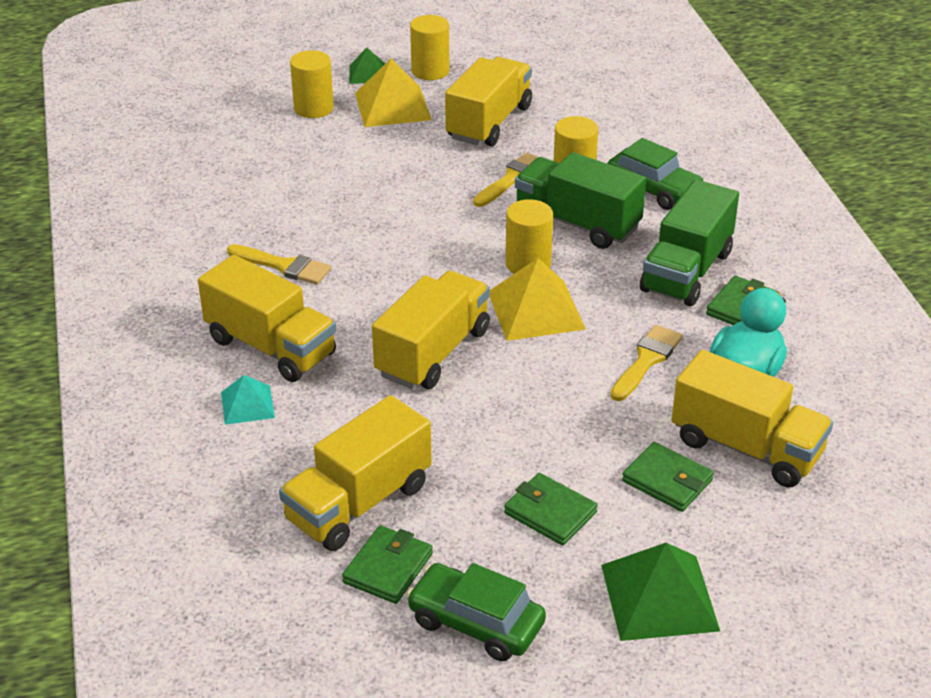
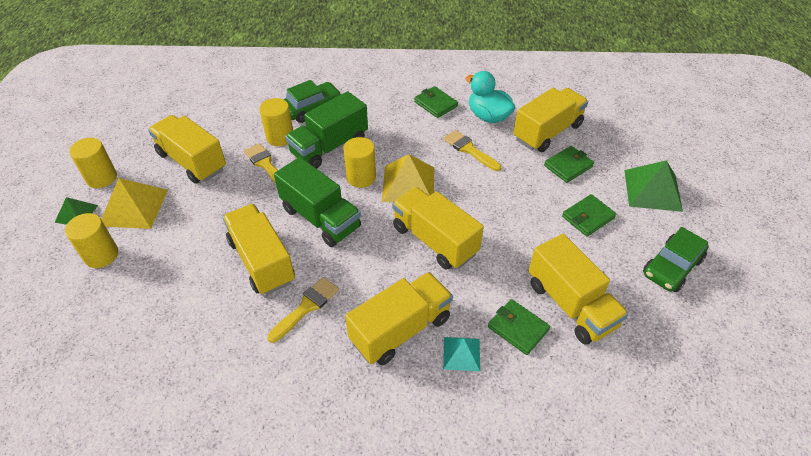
camera: 75 degrees left, 10 degrees up
(343, 217) = (262, 261): none -> yellow truck
(388, 568) = (628, 299): green wallet -> green wallet (518, 328)
(686, 271) = (396, 115): green truck -> green truck (320, 218)

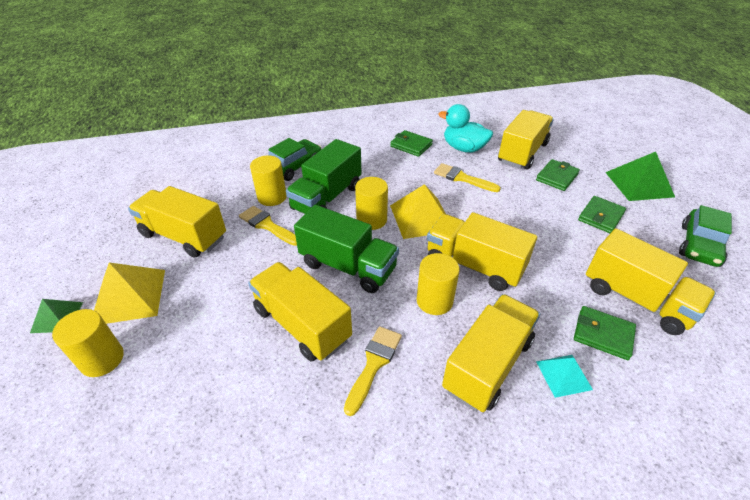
camera: 15 degrees left, 5 degrees down
(101, 178) = (80, 272): yellow cylinder -> yellow cylinder (434, 301)

